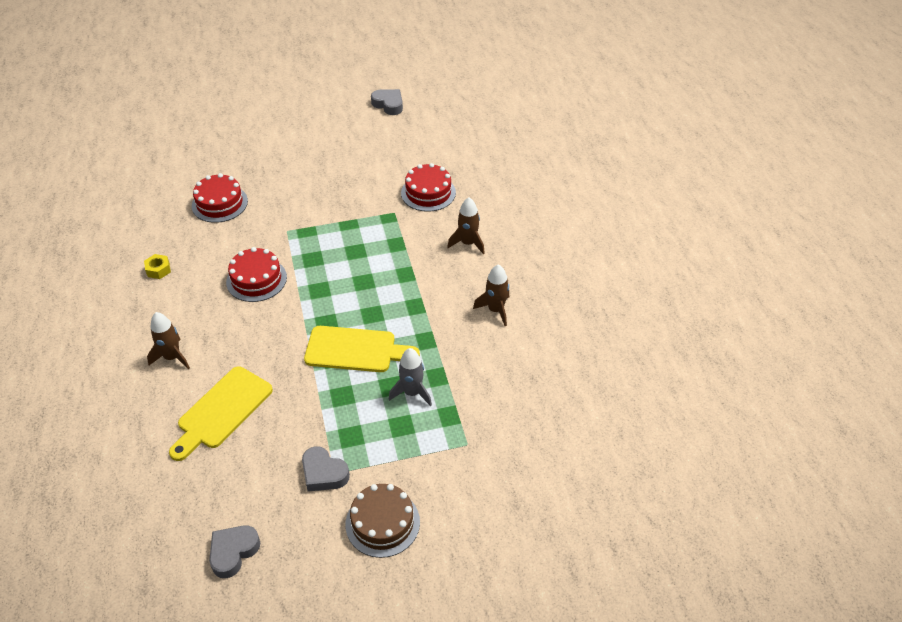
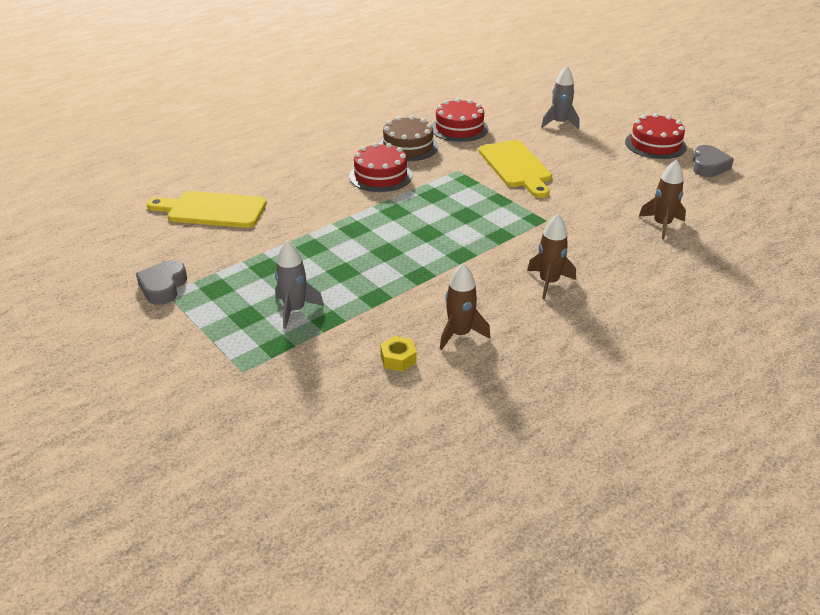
camera: 65 degrees right, 10 degrees down
(158, 270) = (353, 129): yellow nut -> yellow nut (398, 359)
(172, 357) = (259, 168): brown rocket -> brown rocket (662, 225)
(233, 552) = (57, 266): grey heart -> none
(264, 145) = (559, 123): none -> grey rocket
(355, 350) = (330, 257): yellow cutting board -> yellow cutting board (516, 167)
(382, 523) = (114, 342): brown cake -> brown cake (408, 147)
(428, 193) = (600, 232): red cake -> red cake (655, 144)

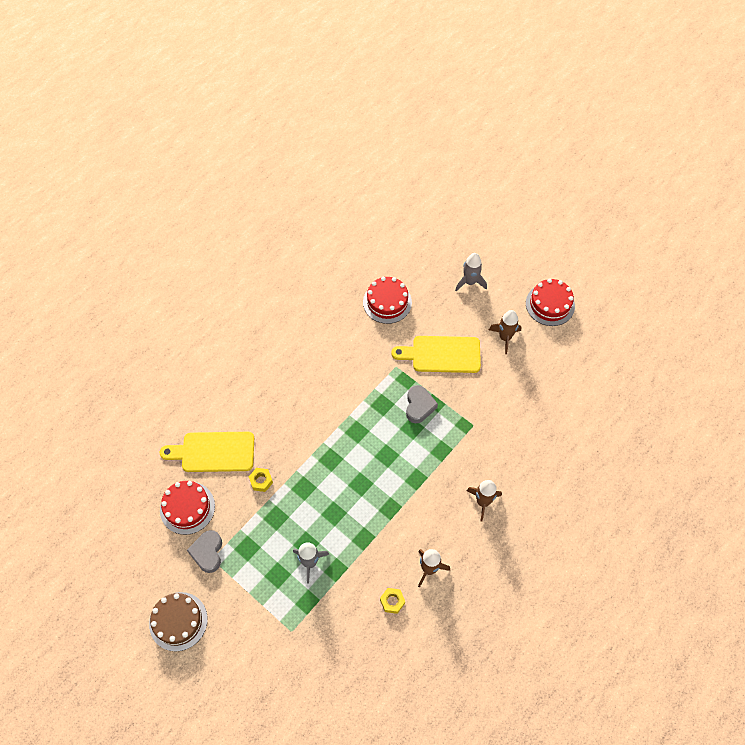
camera: 10 degrees left, 25 degrees up
(260, 237) = (261, 481): none -> yellow nut
(380, 176) = (335, 384): red cake -> red cake (187, 508)
(408, 147) = (349, 337): brown cake -> brown cake (178, 621)
(516, 167) = (442, 354): yellow cutting board -> yellow cutting board turned 120 degrees clockwise
(662, 225) = (559, 418): brown rocket -> brown rocket (505, 337)
(708, 166) = (592, 331): grey heart -> grey heart (419, 406)

